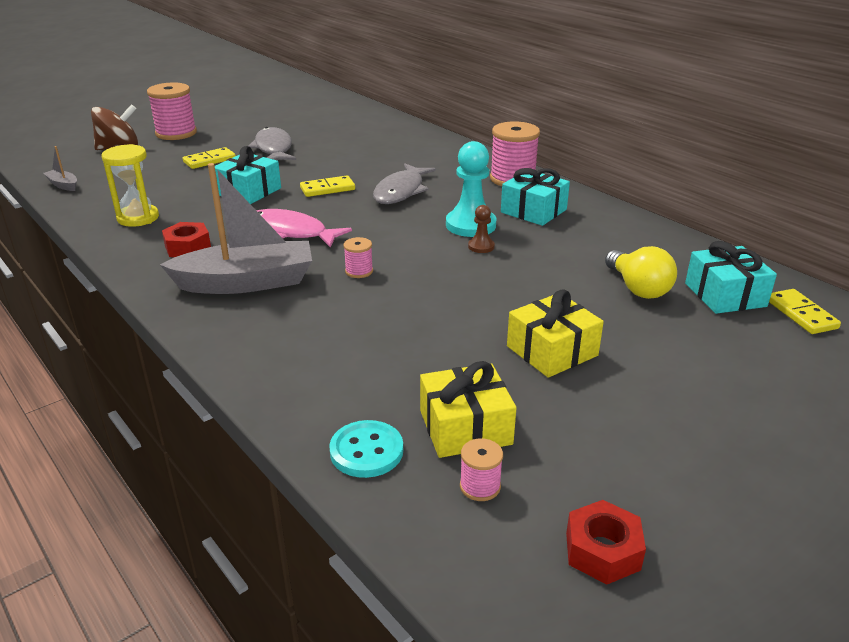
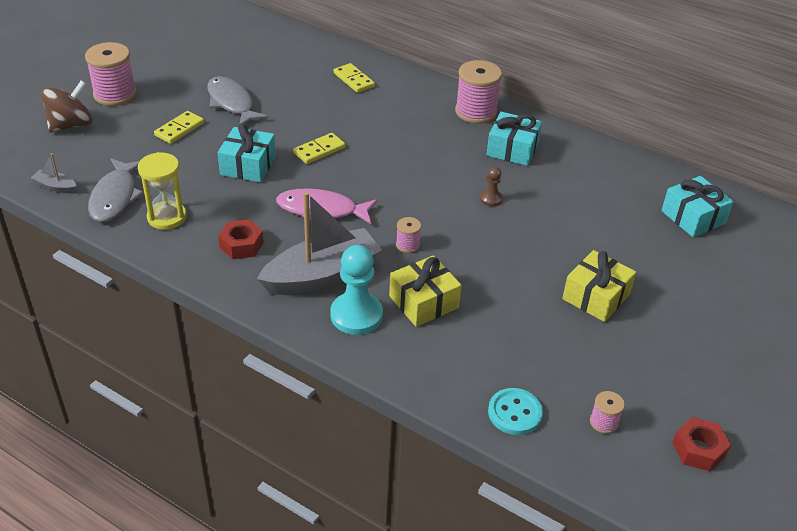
camera: 20 degrees left, 10 degrees up
(401, 191) = (387, 143): grey fish -> grey fish (115, 197)
(465, 427) = (570, 377): yellow gift -> yellow gift (423, 302)
(470, 225) = (469, 175): turquoise pawn -> turquoise pawn (356, 315)
(638, 288) = (630, 222): yellow light bulb -> none
(801, 314) = (749, 226): yellow domino -> yellow domino (353, 80)

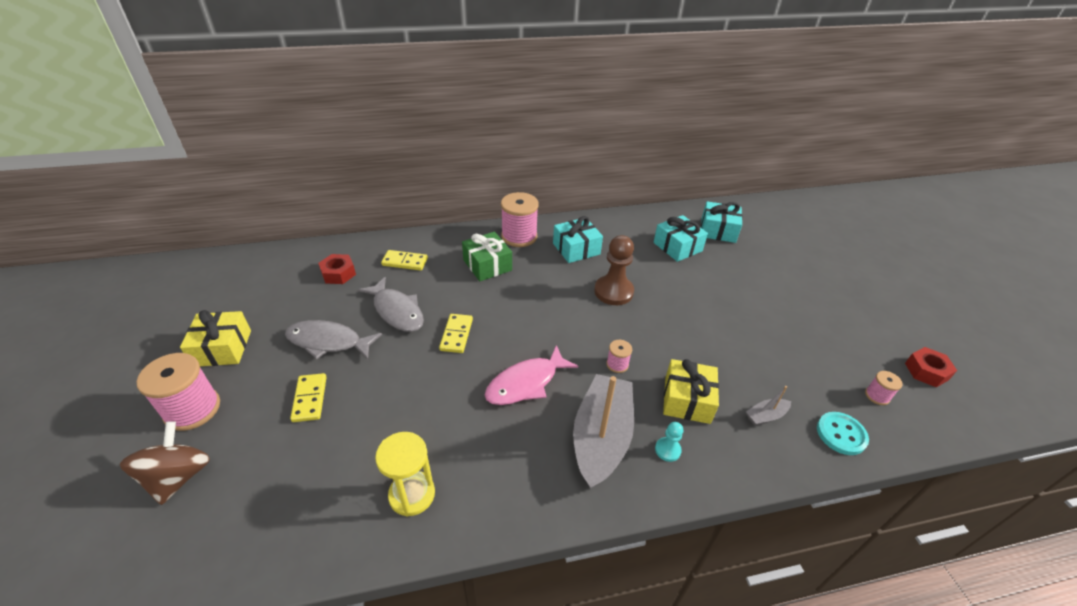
camera: 45 degrees left, 0 degrees up
(55, 187) = (248, 561): grey boat -> grey boat (766, 416)
(115, 197) = (332, 516): grey fish -> grey fish (397, 311)
(241, 245) = (510, 465): red nut -> red nut (338, 273)
(248, 165) = (418, 388): turquoise gift -> turquoise gift (677, 247)
(356, 315) = (667, 450): turquoise pawn -> turquoise pawn, size x0.50
(414, 118) = (487, 265): none -> green gift
(491, 199) = (613, 291): brown pawn -> brown pawn, size x2.01
(596, 297) = (754, 315): yellow gift -> yellow gift (222, 348)

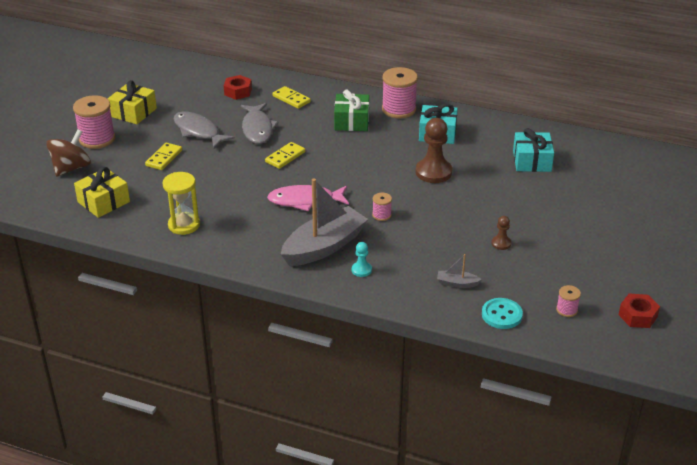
camera: 35 degrees right, 5 degrees down
(687, 400) = (408, 253): yellow gift -> yellow gift (103, 202)
(718, 230) = (590, 162): turquoise gift -> none
(748, 346) = (501, 243): none -> brown pawn

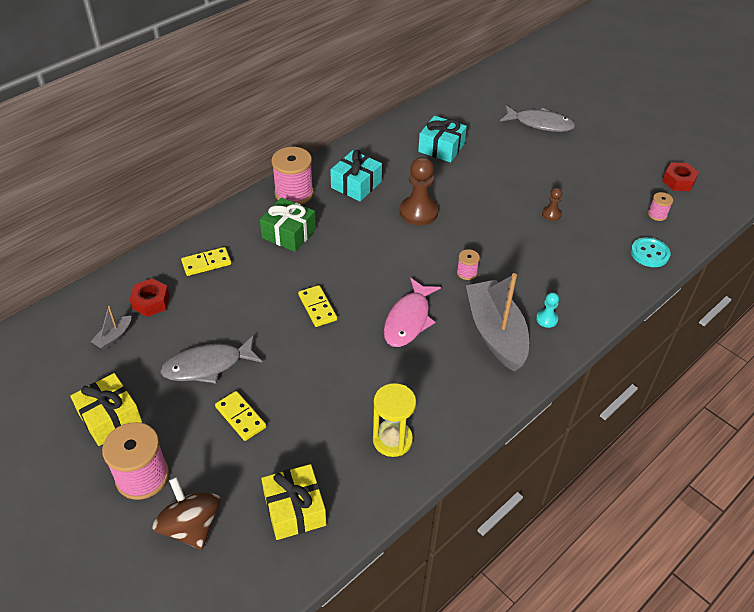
camera: 65 degrees left, 10 degrees up
(257, 129) = (244, 311): grey fish -> grey fish (540, 124)
(457, 283) = (595, 263): grey boat -> grey boat (114, 337)

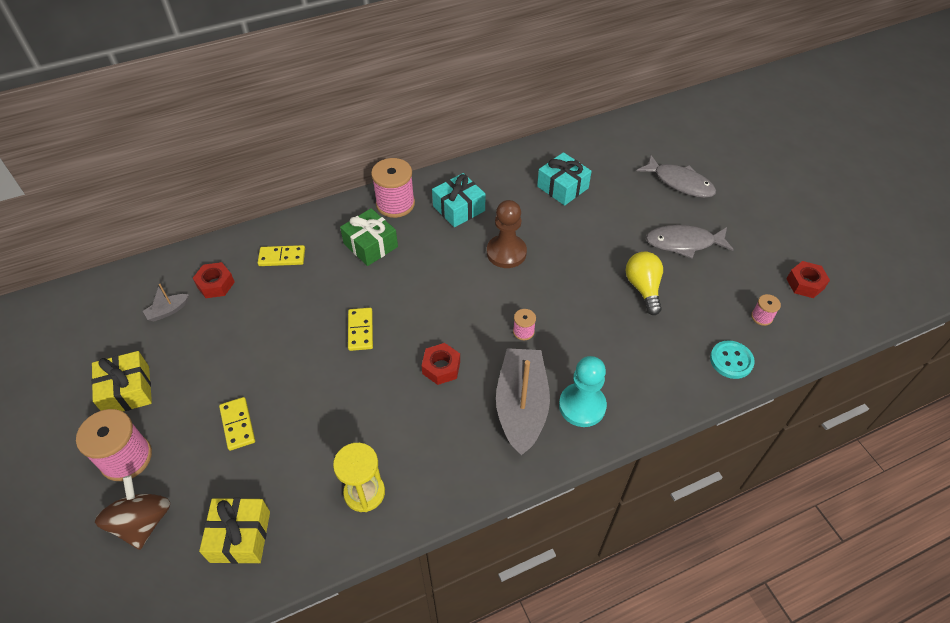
camera: 20 degrees right, 5 degrees up
(207, 365) = (234, 363): grey fish -> grey fish (684, 243)
(408, 320) = (441, 367): pink fish -> red nut
(546, 319) = (582, 406): turquoise pawn -> turquoise pawn, size x2.01
(551, 214) = (643, 288): brown pawn -> yellow light bulb

